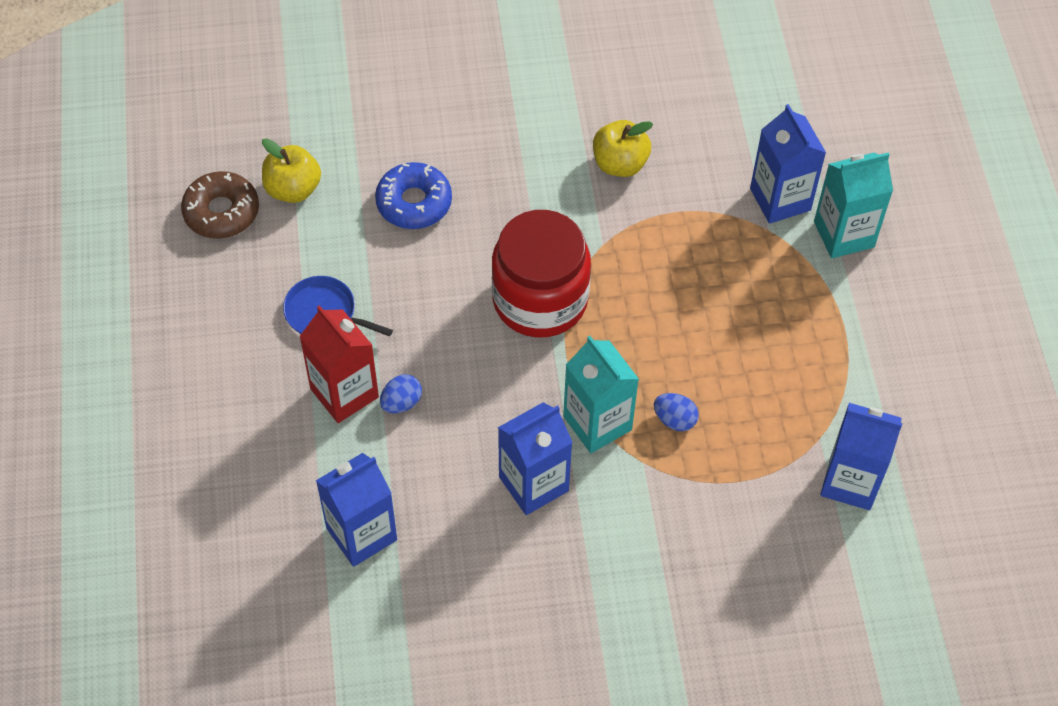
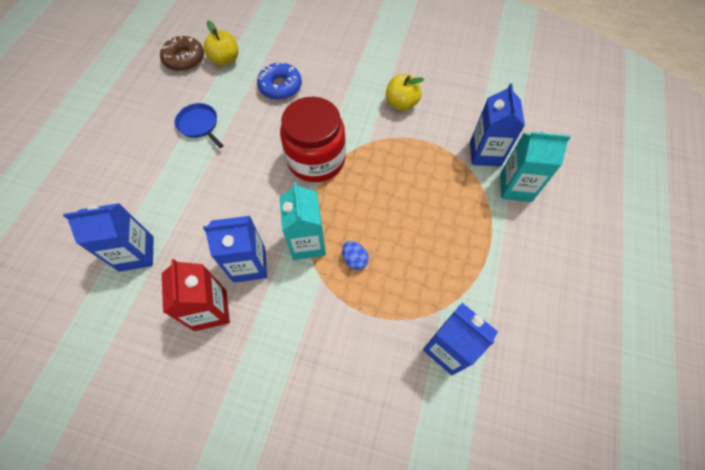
camera: 25 degrees right, 5 degrees up
(344, 393) = (181, 170): red carton -> red carton (210, 310)
(401, 403) = (207, 187): blue egg -> none

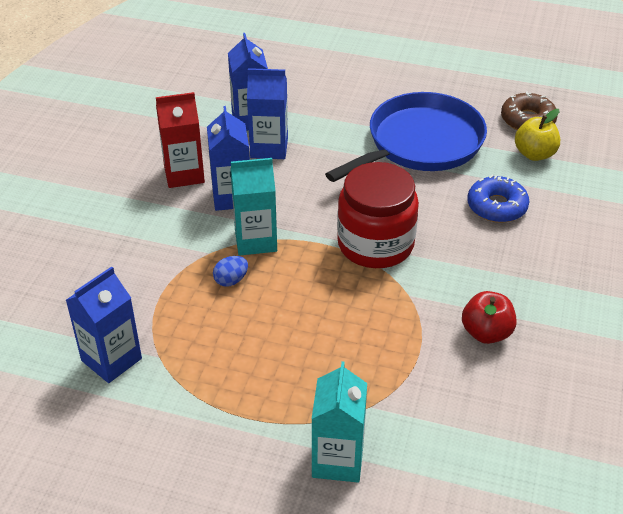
camera: 90 degrees right, 20 degrees down
(199, 125) = (420, 143): blue pan -> blue pan, size x2.27
(401, 103) = (486, 333): yellow apple -> red apple
(485, 153) = (399, 428): blue carton -> blue carton (269, 148)

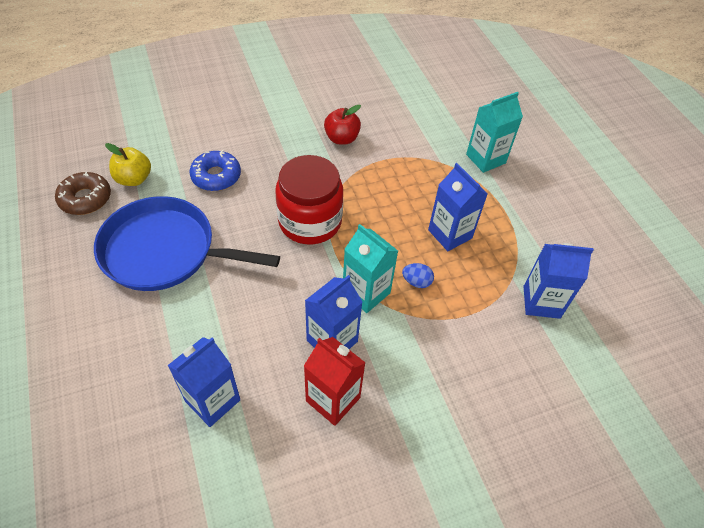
camera: 130 degrees left, 10 degrees up
(269, 148) = (246, 356): blue carton -> blue carton (450, 234)

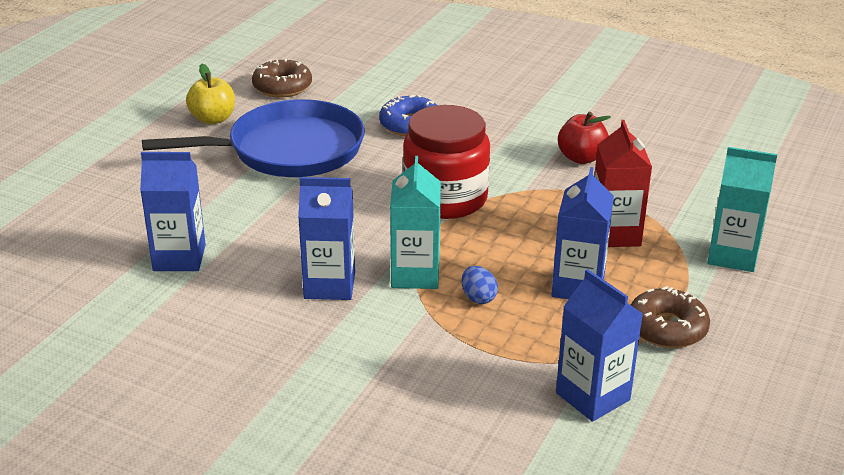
camera: 50 degrees right, 20 degrees down
(134, 179) = (339, 93): yellow apple -> yellow apple (213, 119)
(164, 251) = (289, 150): blue pan -> blue pan turned 105 degrees clockwise
(333, 399) = (267, 320): red carton -> red carton (615, 234)
(516, 229) = (666, 328): none -> brown donut

